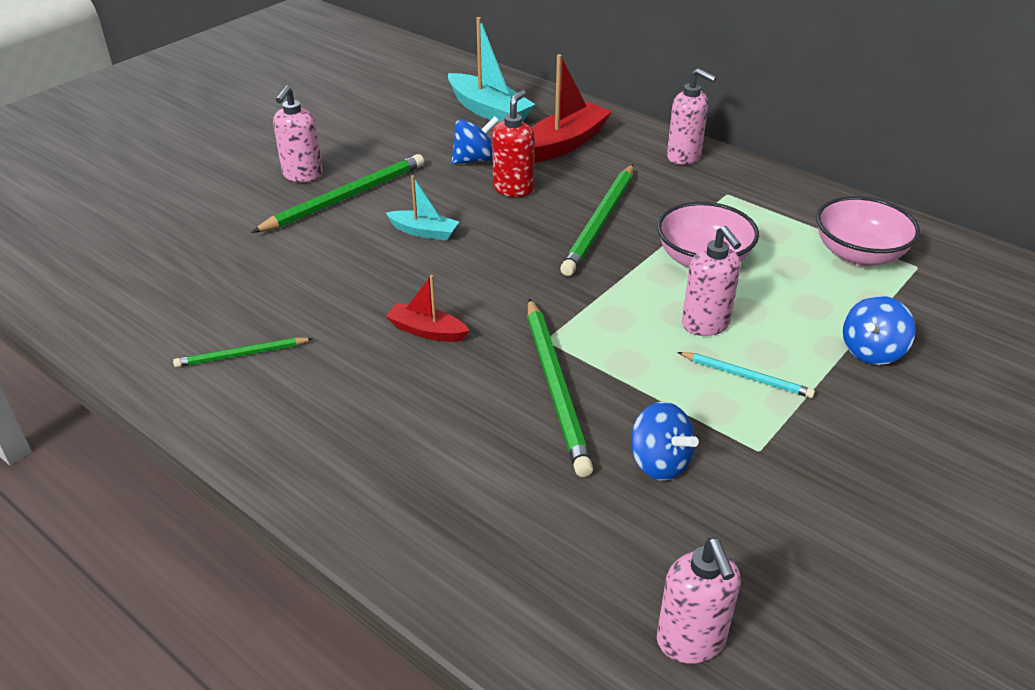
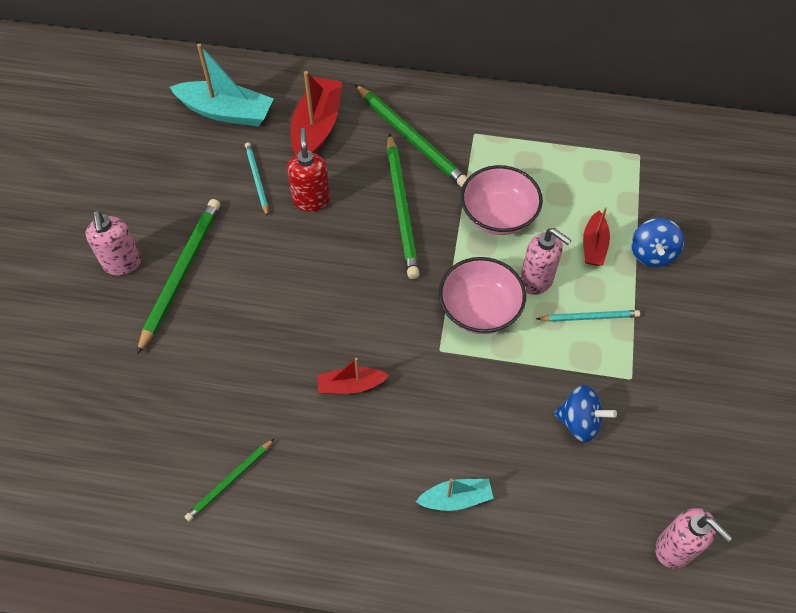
camera: 30 degrees left, 20 degrees up
(424, 232) = (275, 282): turquoise boat -> turquoise boat (456, 498)
(475, 160) = (257, 179): blue spinning top -> turquoise pencil
(556, 387) = (475, 391): green pencil -> green pencil (411, 138)
(684, 157) = (419, 103): pink soap dispenser -> none
(800, 320) = (594, 245): none -> red boat
(858, 254) = (597, 159): pink bowl -> pink bowl (479, 310)

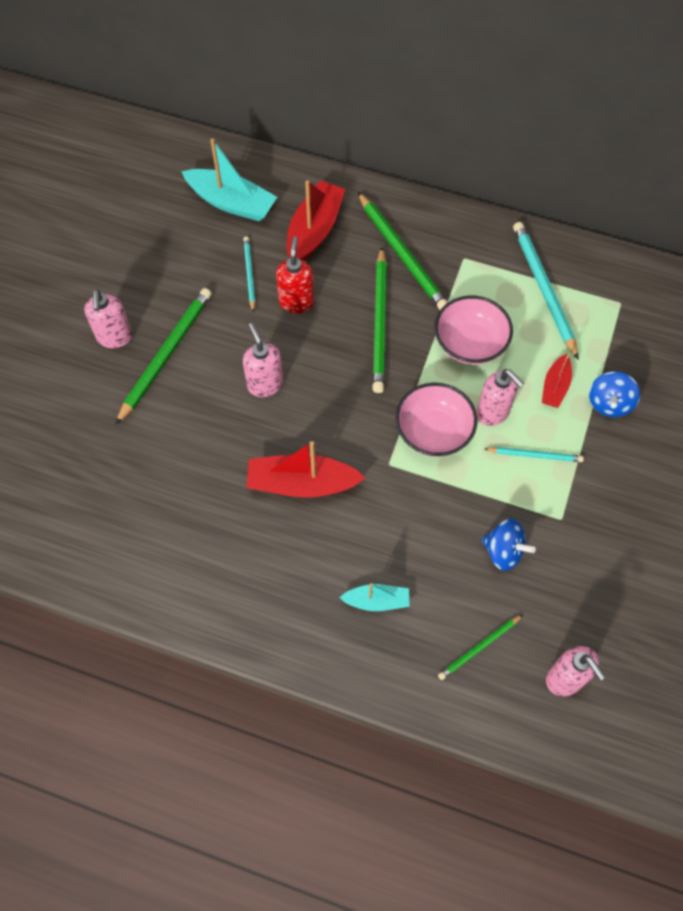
camera: 10 degrees right, 5 degrees up
(230, 481) = (180, 551): green pencil -> green pencil (479, 648)
(293, 288) = (265, 384): none -> pink soap dispenser
(350, 385) = (301, 483): red boat -> red boat, size x1.77
(560, 152) = (543, 289): none -> turquoise pencil

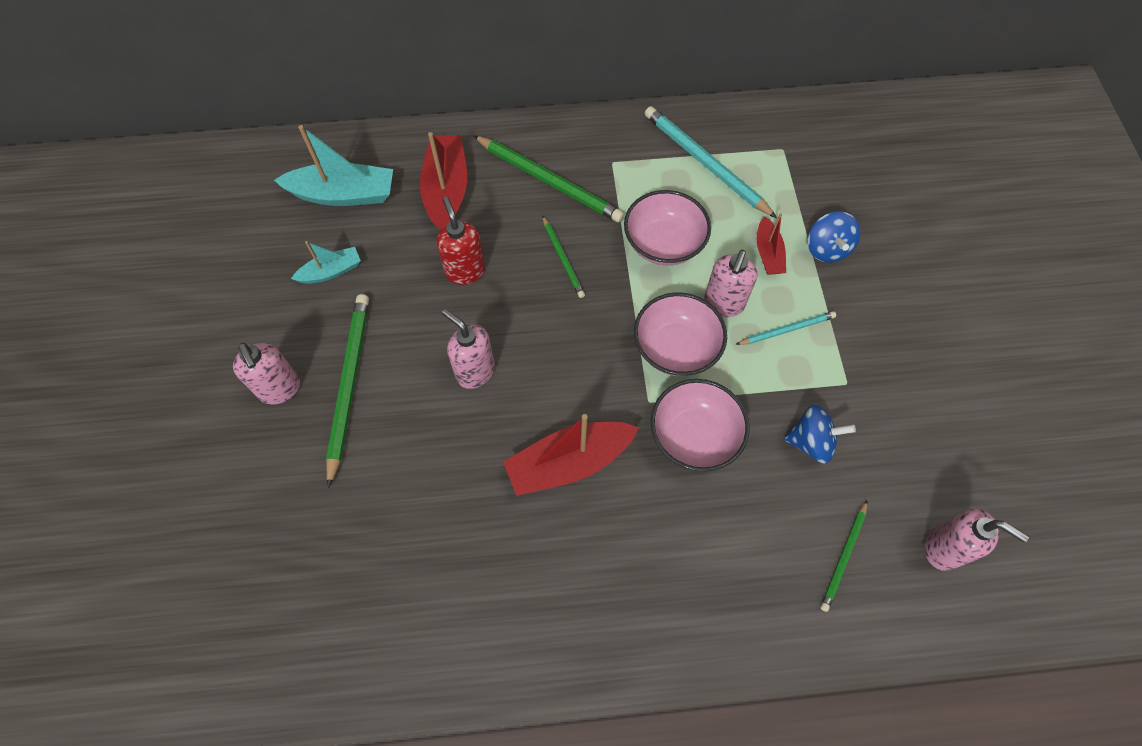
camera: 25 degrees left, 0 degrees up
(249, 274) = (399, 261): turquoise pencil -> none
(377, 601) = (714, 556): turquoise boat -> turquoise boat (331, 271)
(380, 323) = (563, 258): green pencil -> green pencil, size x0.55
(410, 506) = (694, 436): none -> pink bowl
(493, 412) = (723, 304): pink soap dispenser -> pink soap dispenser turned 90 degrees clockwise

